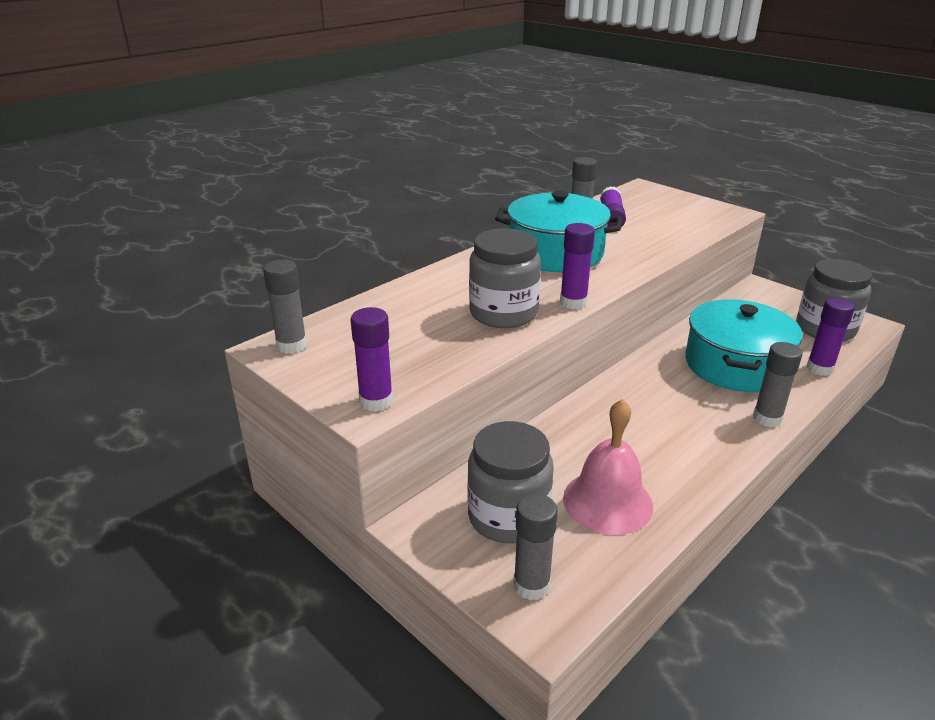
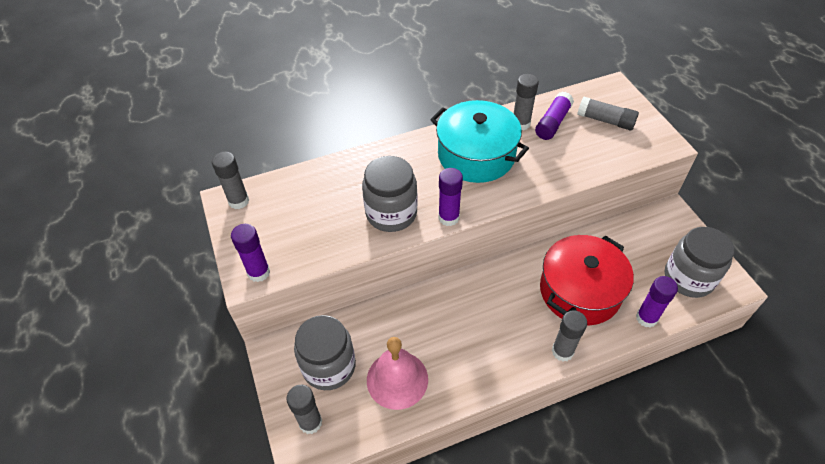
camera: 25 degrees right, 20 degrees up
(660, 208) = (605, 120): none -> grey glue stick
(735, 365) = (580, 291): turquoise pot -> red pot

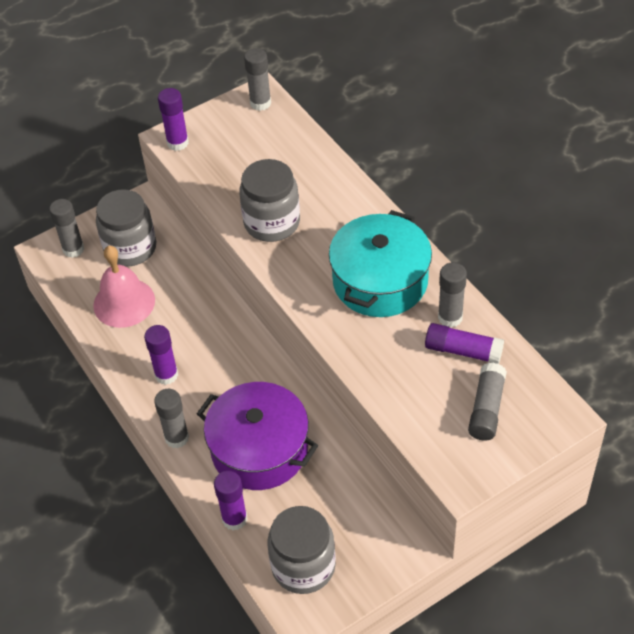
camera: 80 degrees right, 0 degrees up
(448, 218) = (277, 271): purple glue stick -> purple glue stick (166, 375)
(580, 291) = (259, 449): red pot -> purple pot

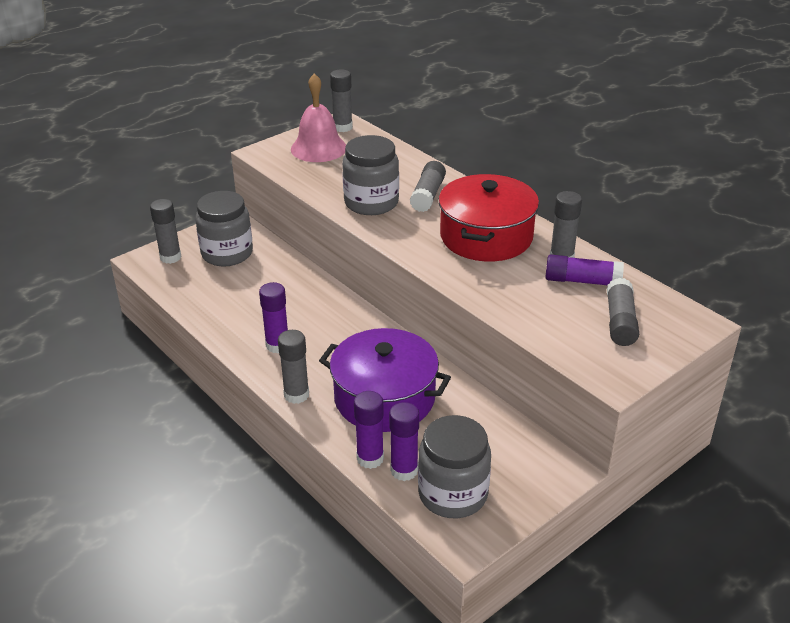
camera: 10 degrees left, 15 degrees down
(124, 302) = (226, 293): pink bell -> pink bell (318, 148)
(177, 143) = (270, 155): purple glue stick -> purple glue stick (404, 470)
(332, 215) = (428, 195): none -> grey glue stick
(380, 281) = (486, 237): turquoise pot -> red pot

